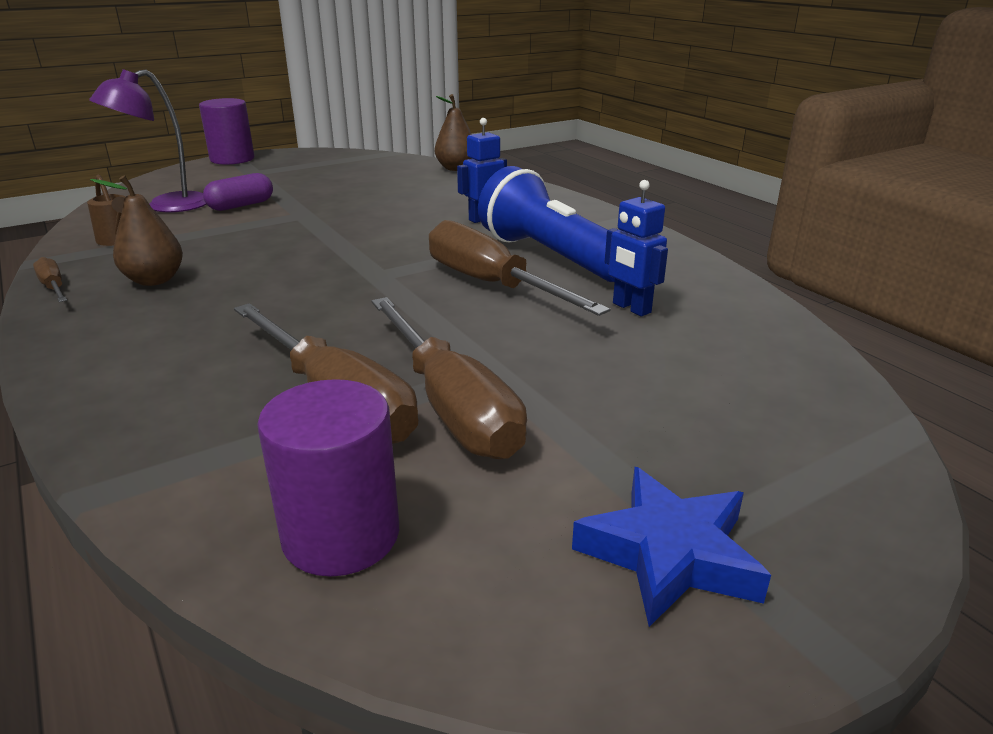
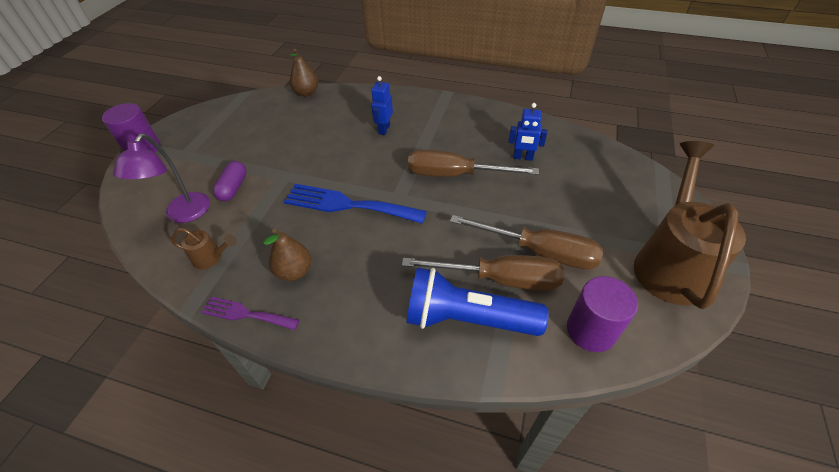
camera: 40 degrees left, 20 degrees up
(54, 287) = (246, 314): brown screwdriver -> purple fork
(313, 257) = (348, 205): none -> blue fork
(550, 257) = (452, 142): blue flashlight -> blue flashlight (467, 319)
(669, 554) = (670, 264): blue star -> brown watering can

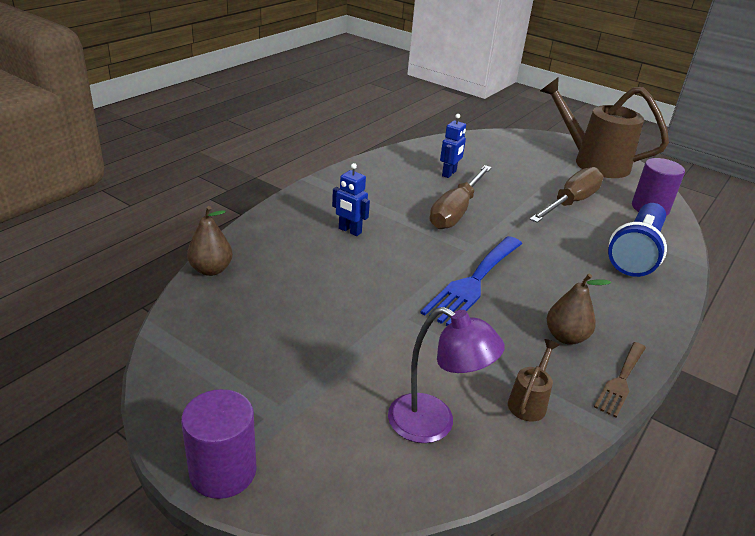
camera: 75 degrees left, 15 degrees down
(233, 188) = (398, 368): purple capsule -> none
(246, 314) = (621, 381): purple fork -> brown fork
(499, 279) = (597, 227): brown screwdriver -> none

